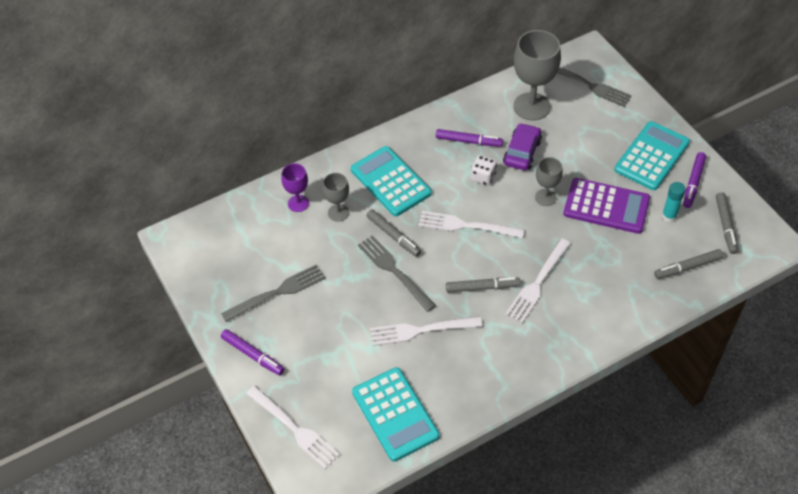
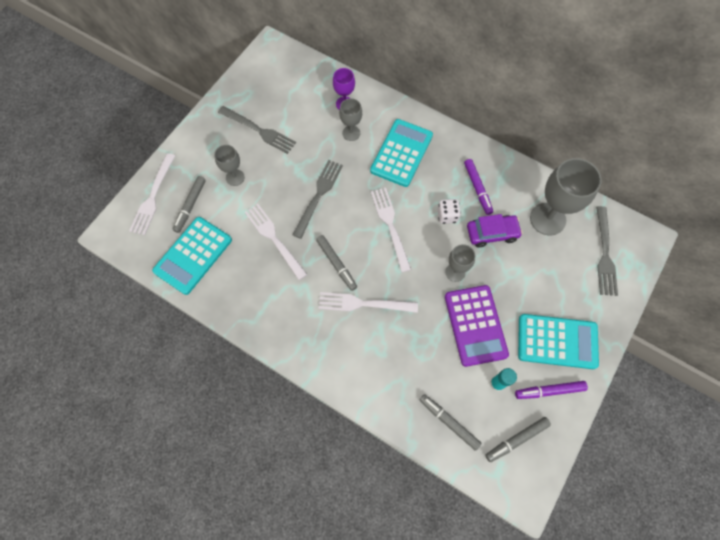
camera: 60 degrees right, 15 degrees up
(253, 355) = (200, 142): purple marker -> none
(322, 338) = (235, 177): none -> grey goblet
(393, 236) = (350, 179): grey marker -> grey marker (190, 206)

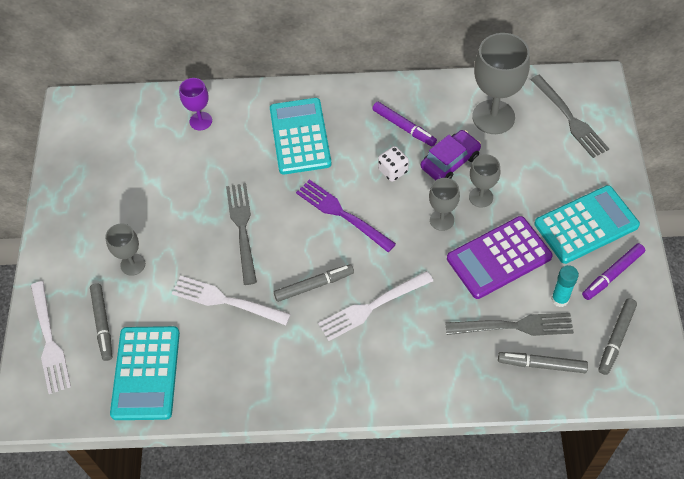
camera: 30 degrees left, 10 degrees down
(259, 130) = (124, 200): grey fork -> grey fork (515, 326)
(336, 264) = (314, 285): grey marker -> grey marker turned 45 degrees counterclockwise
(351, 133) = (230, 146): grey goblet -> grey goblet (481, 197)
(390, 225) = (341, 214): white fork -> purple fork
(475, 325) = (499, 258): purple calculator -> purple calculator turned 105 degrees clockwise

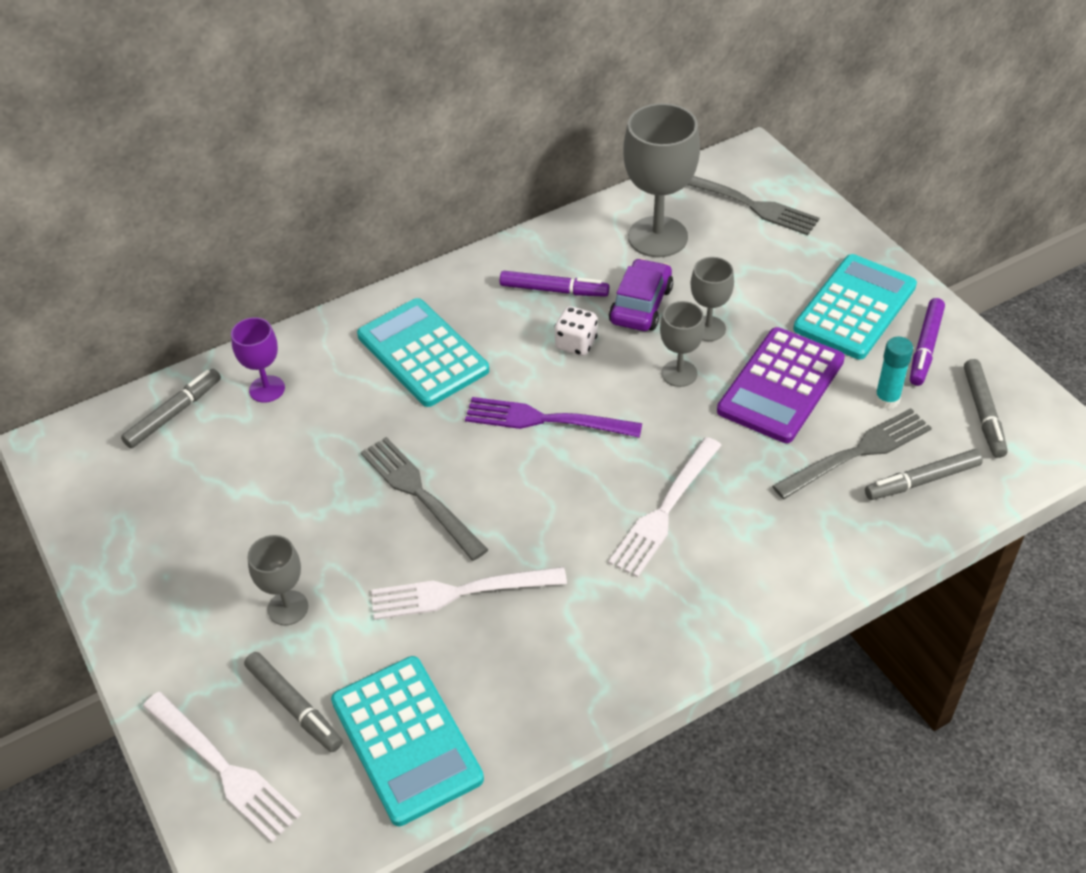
camera: 30 degrees left, 10 degrees down
(314, 285) = (569, 519): grey marker -> grey marker (174, 413)

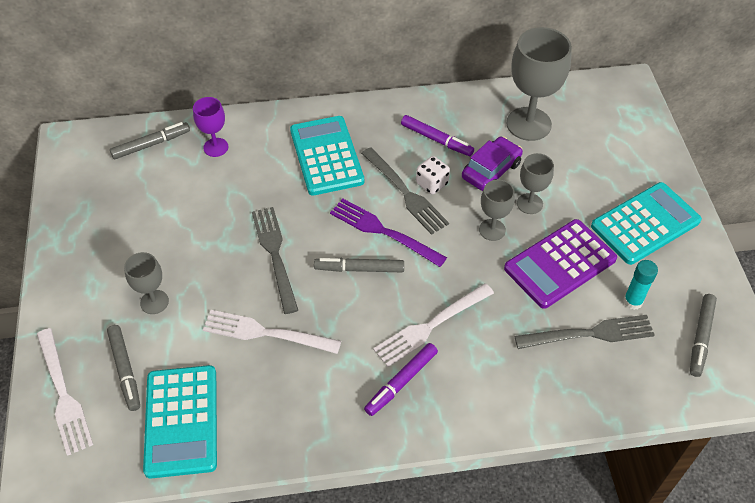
camera: 20 degrees right, 5 degrees up
(750, 205) = (608, 121): grey fork -> grey fork (406, 193)
(922, 481) = (626, 372): grey marker -> grey marker (359, 269)
(925, 347) = (682, 272): purple marker -> purple marker (401, 382)

